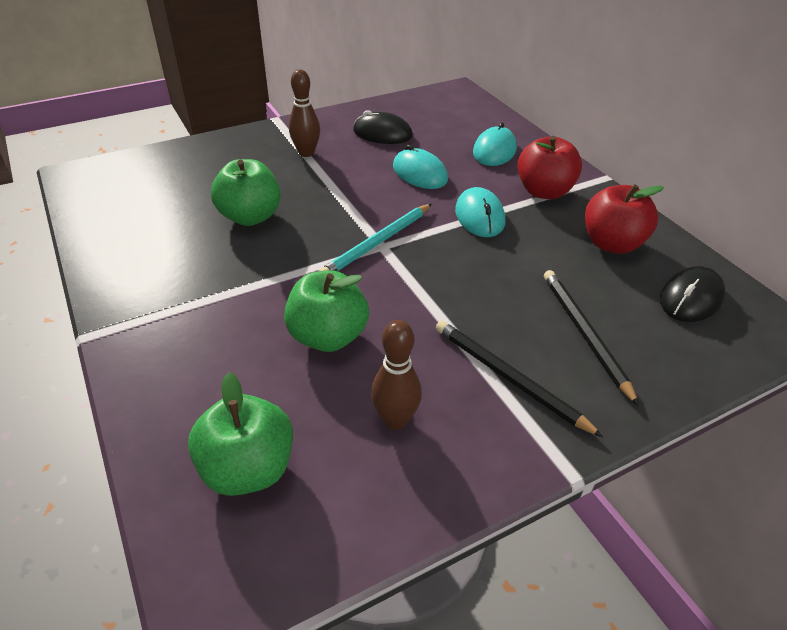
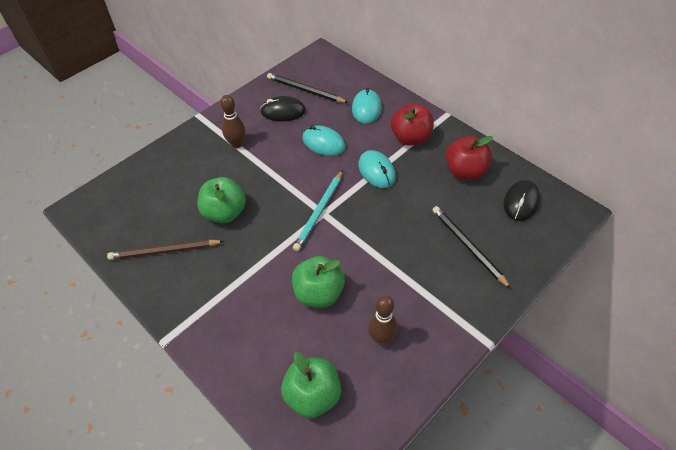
camera: 15 degrees left, 10 degrees up
(149, 239) = (164, 251): none -> brown pencil
(508, 378) = (435, 290): black pencil -> black pencil (305, 90)

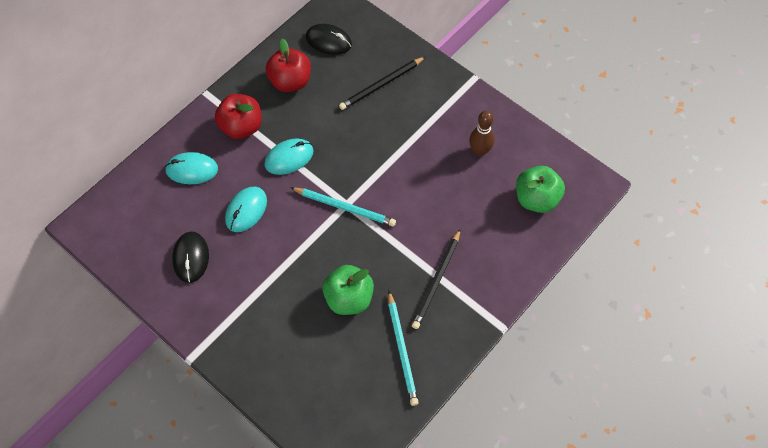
camera: 95 degrees left, 10 degrees up
(164, 251) = (402, 350): brown pencil -> turquoise pencil
(237, 144) = (245, 302): brown bowling pin -> none
(305, 90) = (154, 236): black pencil -> black pencil (436, 281)
(319, 293) = (440, 201): green apple -> none

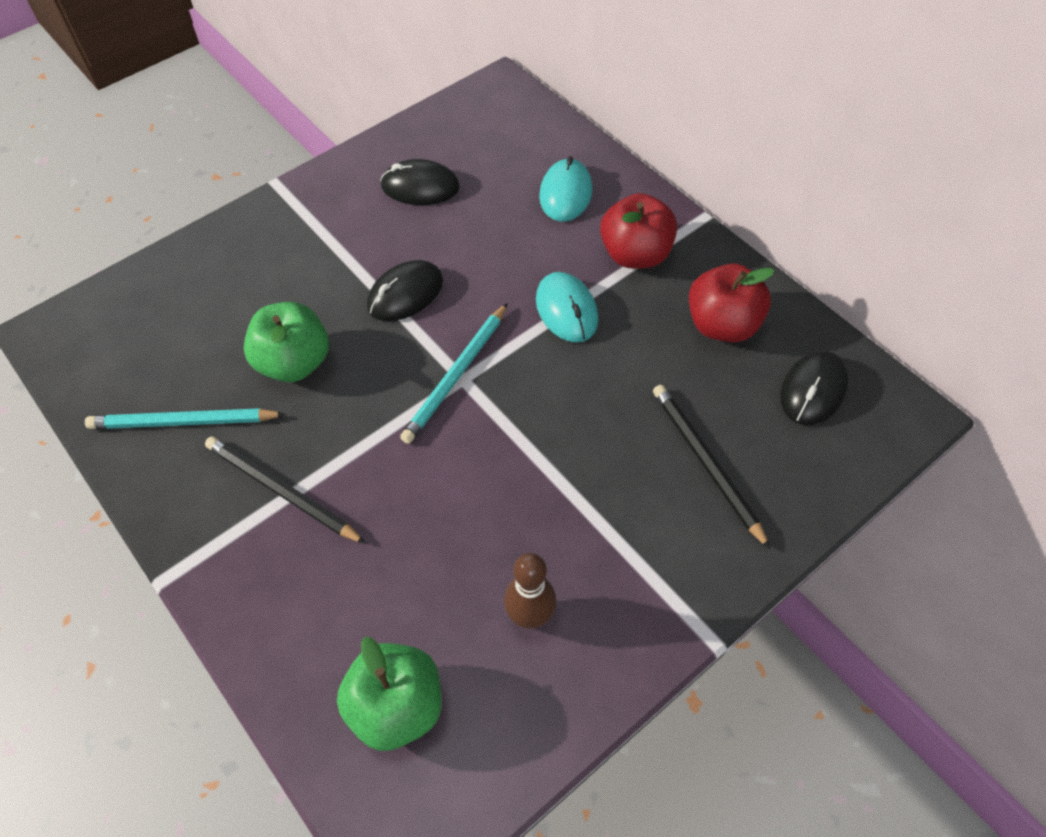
camera: 100 degrees right, 5 degrees down
(246, 210) = (482, 250): turquoise mouse -> none
(287, 247) = (405, 294): none -> black mouse

